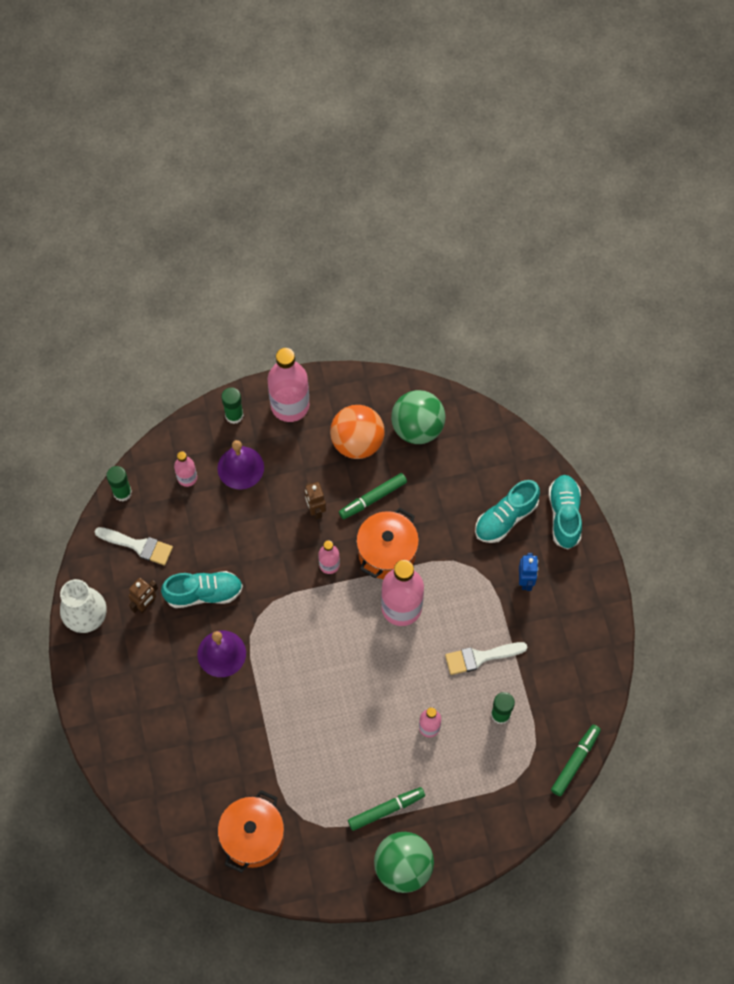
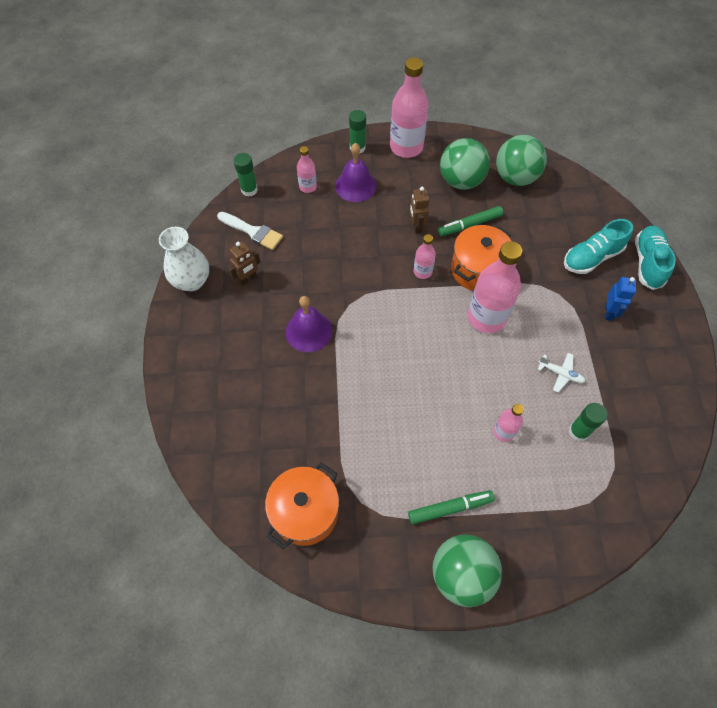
camera: 10 degrees right, 5 degrees down
(204, 593) = (303, 278): turquoise shoe -> none
(357, 442) = (461, 181): orange ball -> green ball
(480, 657) = (560, 374): white brush -> white plane
(575, 761) = (657, 492): green marker -> none

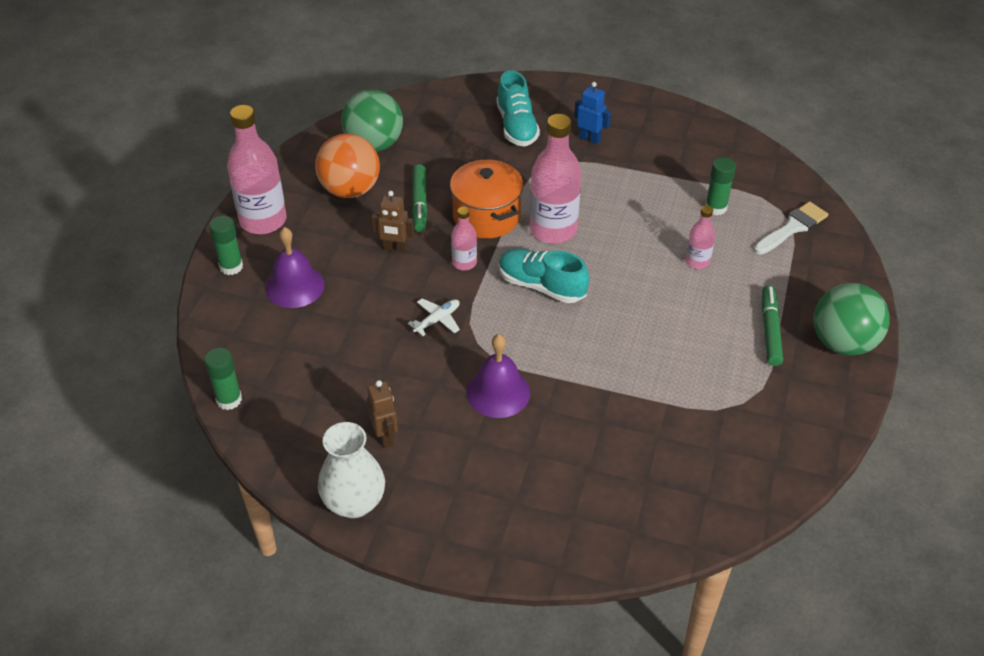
camera: 70 degrees left, 15 degrees down
(253, 232) = (307, 413): white brush -> white brush (792, 227)
(305, 512) = (740, 457): orange pot -> none
(307, 187) = (265, 334): pink bottle -> none
(461, 181) = (350, 190): green ball -> orange ball
(560, 374) = (646, 197): white plane -> white plane (437, 320)
(647, 263) = (544, 91): turquoise shoe -> turquoise shoe (541, 286)

